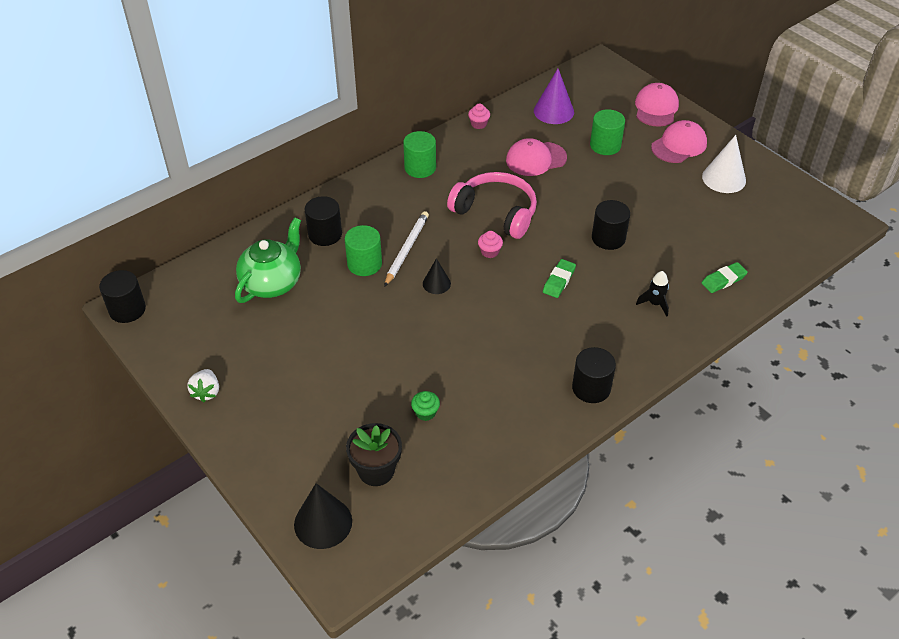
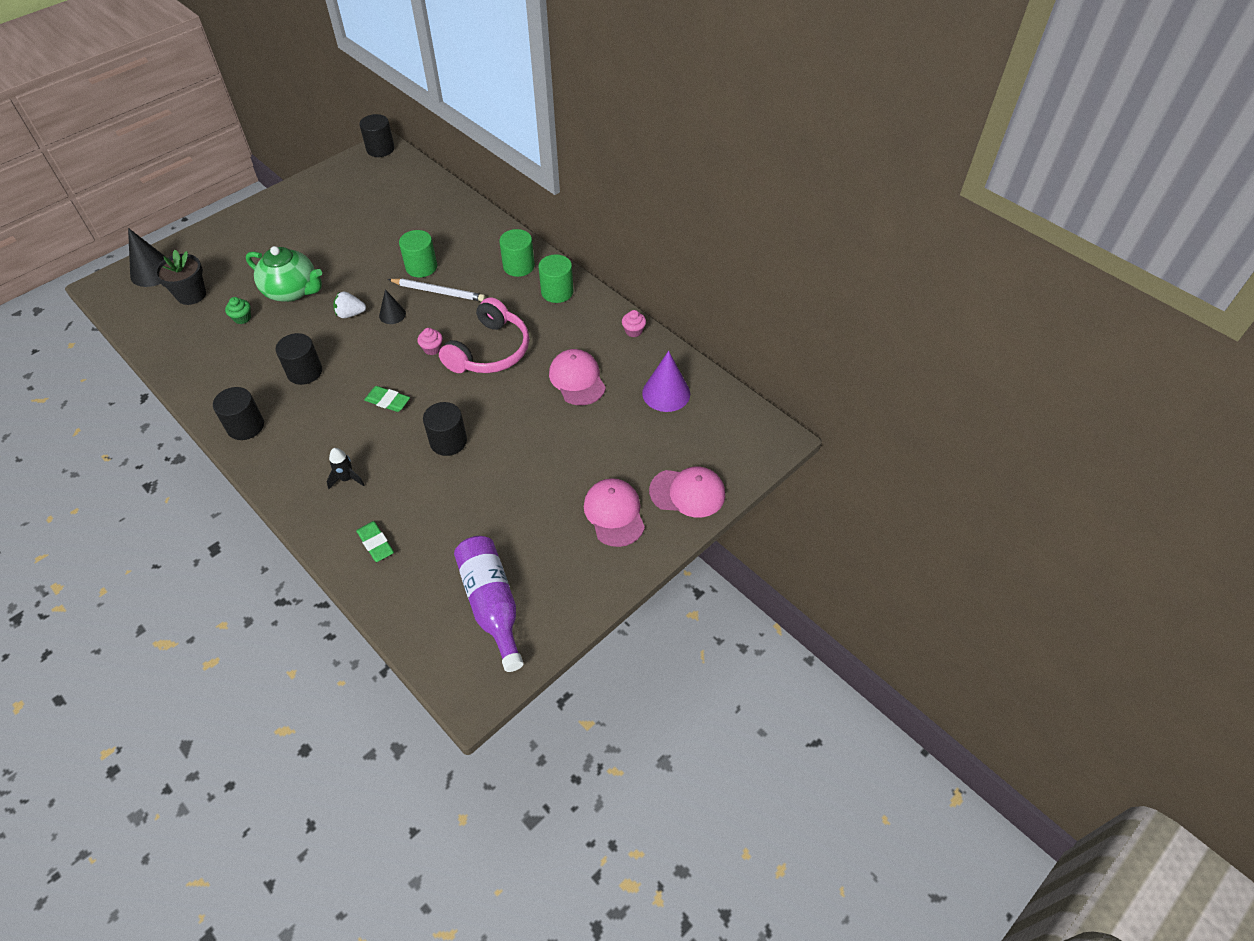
camera: 85 degrees right, 5 degrees up
(206, 392) = (289, 199): white strawberry -> white strawberry (350, 314)
(272, 283) = (402, 216): green teapot -> green teapot (292, 291)
(325, 234) = (461, 239): black cylinder -> black cylinder (304, 372)
(605, 145) = (607, 440): green cylinder -> green cylinder (518, 266)
(679, 145) = (614, 513): pink cap -> pink cap turned 150 degrees counterclockwise
(724, 178) = (552, 557): white cone -> none
(771, 211) = (492, 604): none -> purple bottle

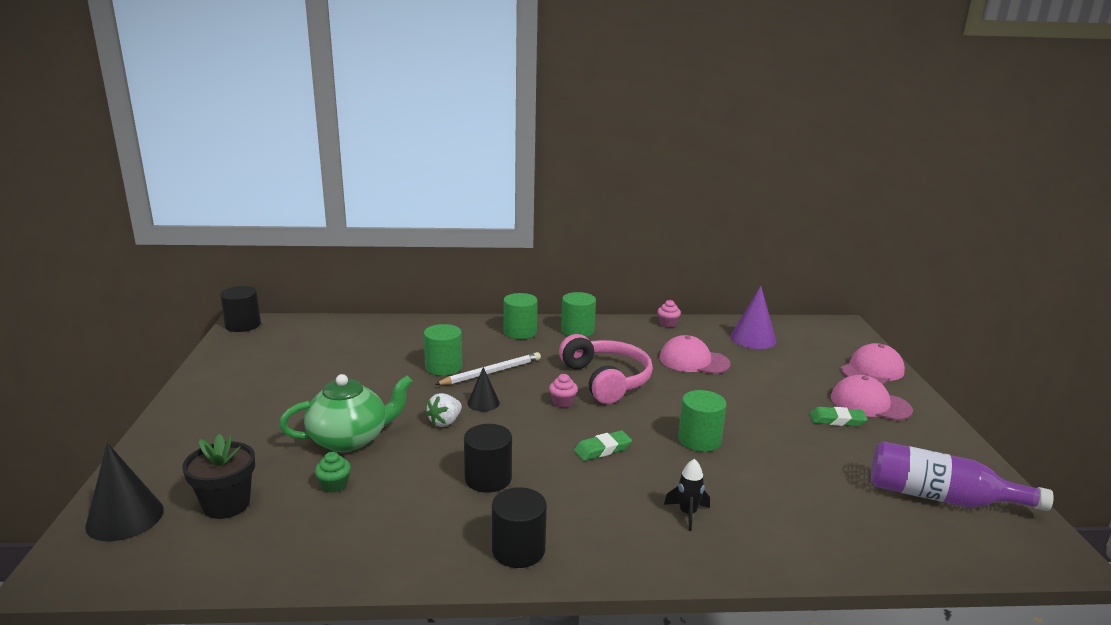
camera: 50 degrees left, 30 degrees down
(375, 543) = (803, 531): green eraser -> green eraser (837, 420)
(448, 441) = (699, 440): black cylinder -> green cylinder

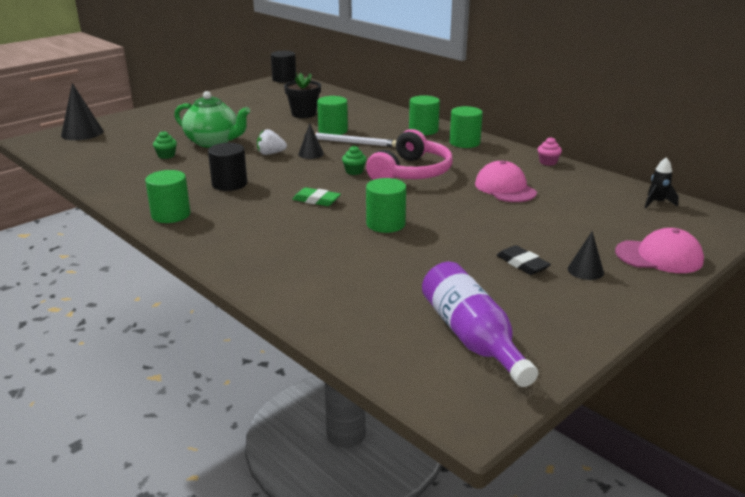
camera: 50 degrees right, 5 degrees up
(226, 504) = (118, 144): black flower pot -> black flower pot (304, 114)
(518, 550) = (171, 215): black cylinder -> green cylinder
(562, 402) = (354, 171): pink cupcake -> green cupcake
(687, 513) = (282, 247): black rocket -> black rocket (656, 203)
(753, 338) = (599, 196): purple cone -> none
(837, 420) = (522, 264): green eraser -> black eraser
(870, 404) = (585, 270): pink cap -> black cone

